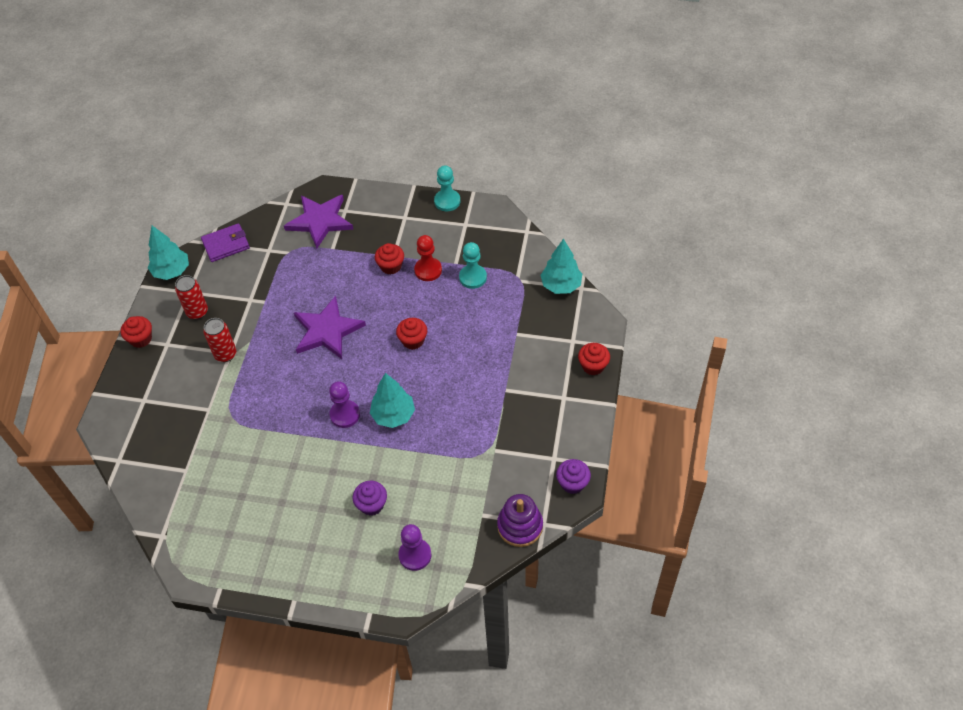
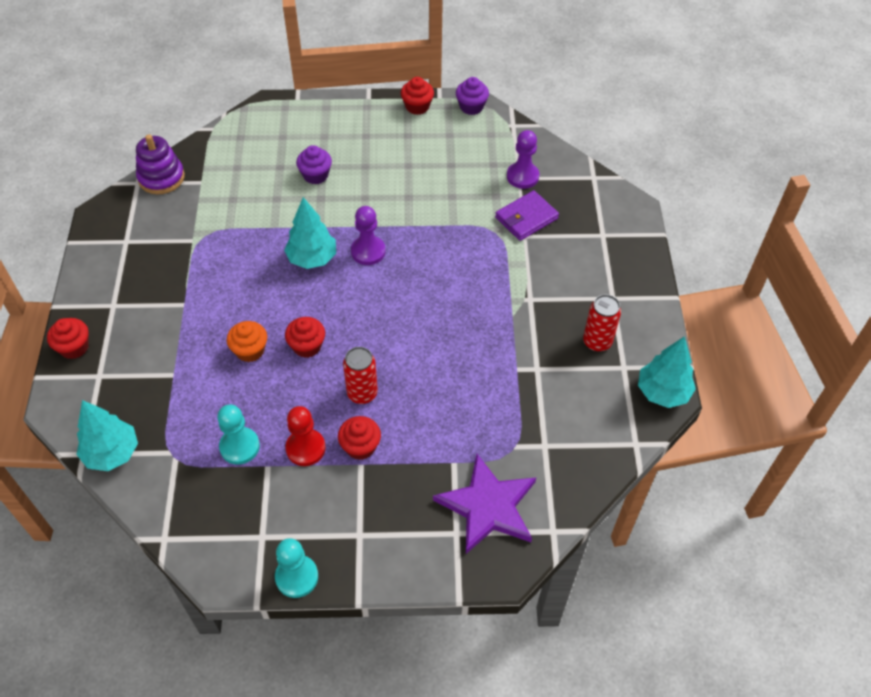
camera: 165 degrees right, 0 degrees up
(141, 339) = (648, 299): red cupcake -> red cupcake (417, 106)
(225, 354) = (535, 296): red can -> red can (362, 393)
(226, 244) = (610, 445): purple wallet -> purple wallet (526, 218)
(327, 330) = (420, 343): purple star -> none
(415, 555) = (263, 142): purple pawn -> purple pawn (522, 176)
(457, 343) = (250, 350): none -> orange cupcake
(572, 483) = (106, 221): purple cupcake -> purple cupcake (471, 107)

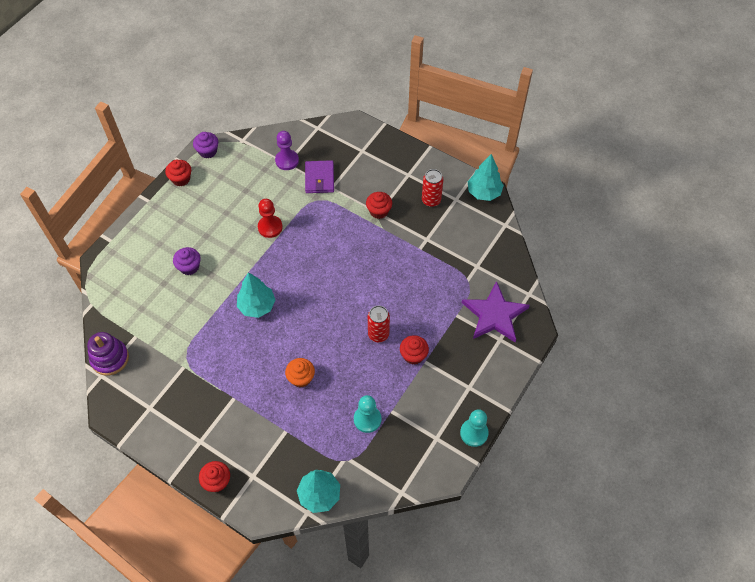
camera: 55 degrees left, 5 degrees up
(305, 448) = (394, 384): red pawn -> red pawn (270, 227)
(307, 346) = (322, 345): red cupcake -> red cupcake (379, 211)
(368, 251) = (276, 273): purple pawn -> none

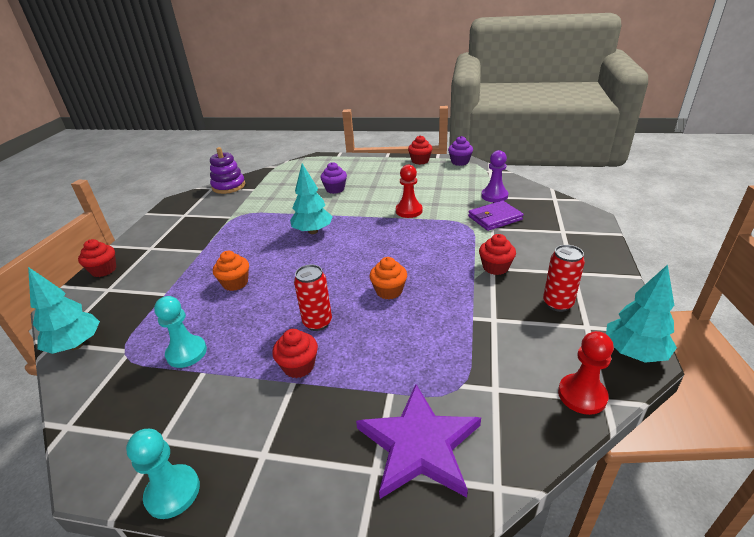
camera: 70 degrees right, 25 degrees down
(368, 282) = (389, 291): none -> orange cupcake
(498, 232) = (582, 395): none -> red pawn

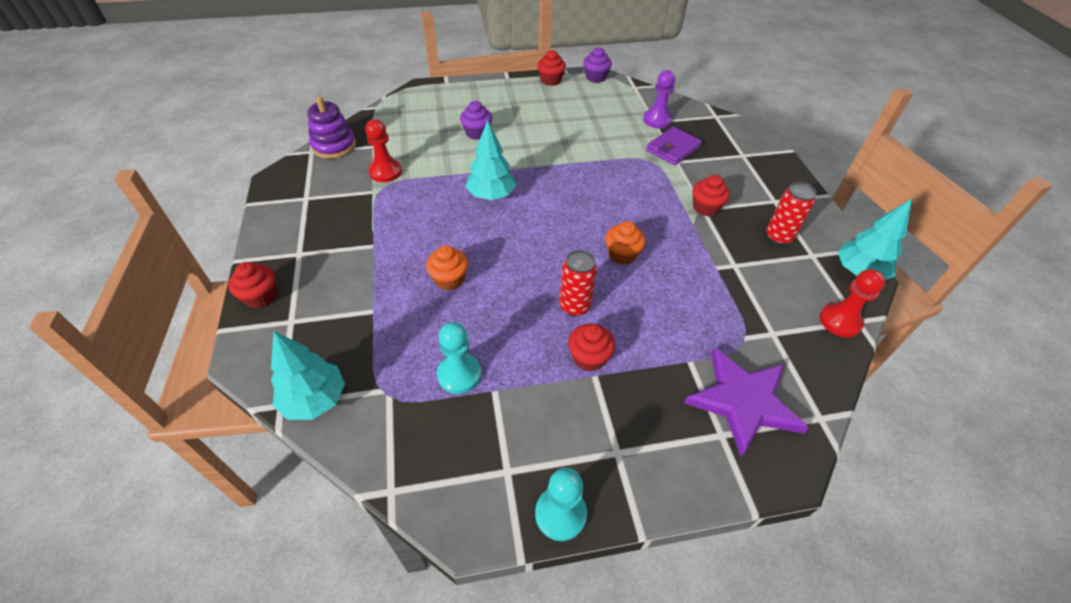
camera: 25 degrees left, 15 degrees up
(409, 211) = (580, 152): red pawn -> red pawn (385, 172)

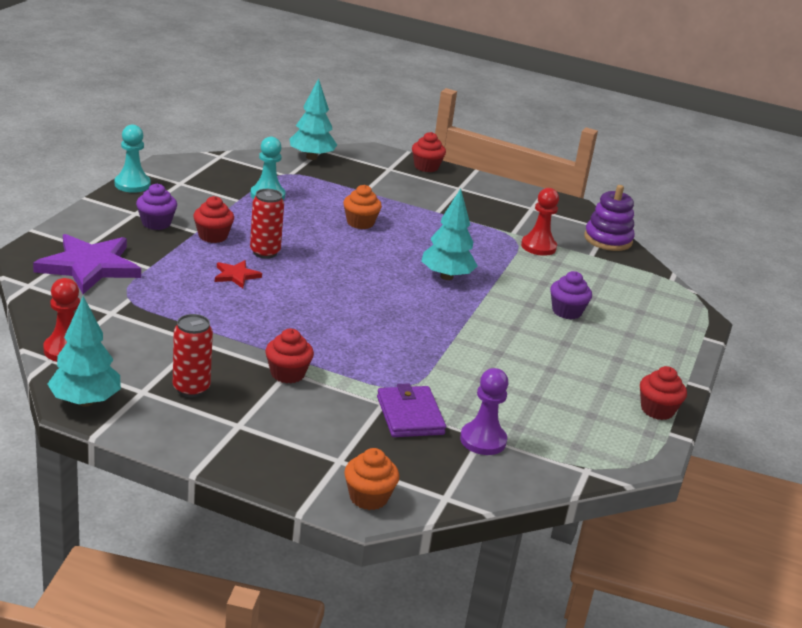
camera: 120 degrees right, 20 degrees down
(595, 77) = (639, 451): purple cupcake -> purple cupcake (156, 223)
(622, 255) = (289, 297): orange cupcake -> orange cupcake (368, 497)
(632, 300) = (236, 275): none -> red star

